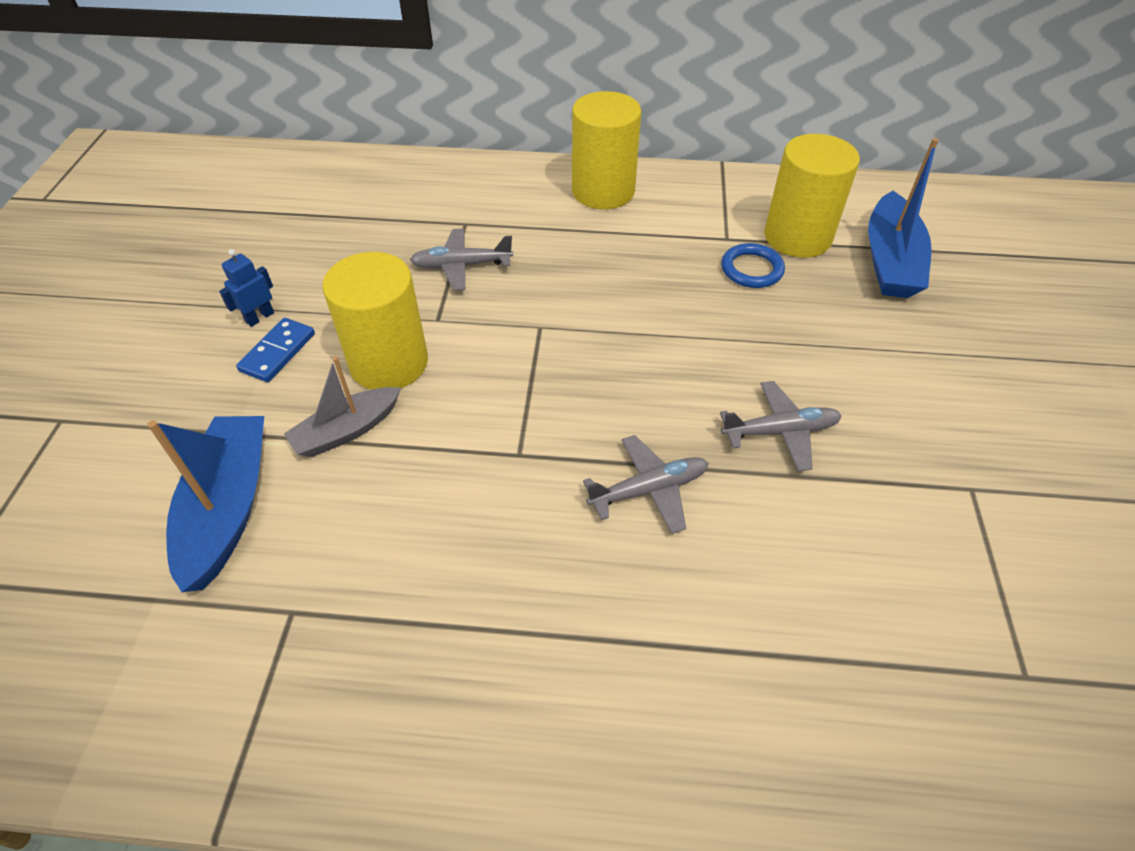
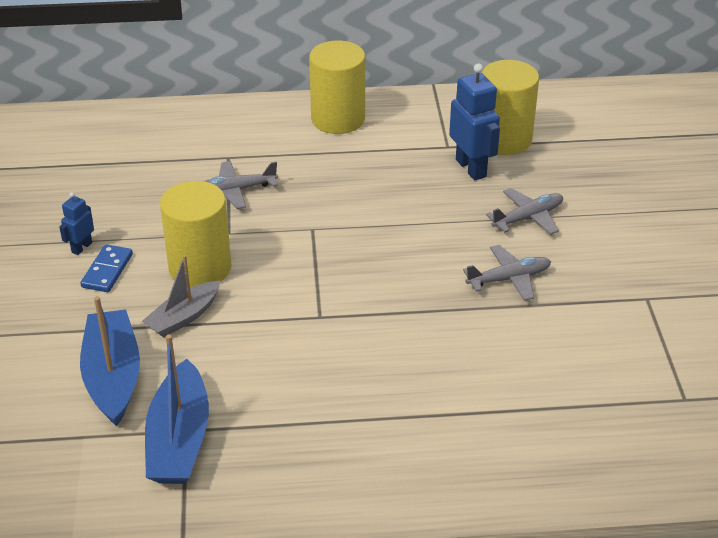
camera: 10 degrees left, 10 degrees down
(649, 490) = (421, 327): grey plane -> grey plane (528, 218)
(751, 269) = (471, 168): blue ring -> blue robot
(890, 261) = (579, 150): blue boat -> blue boat (179, 439)

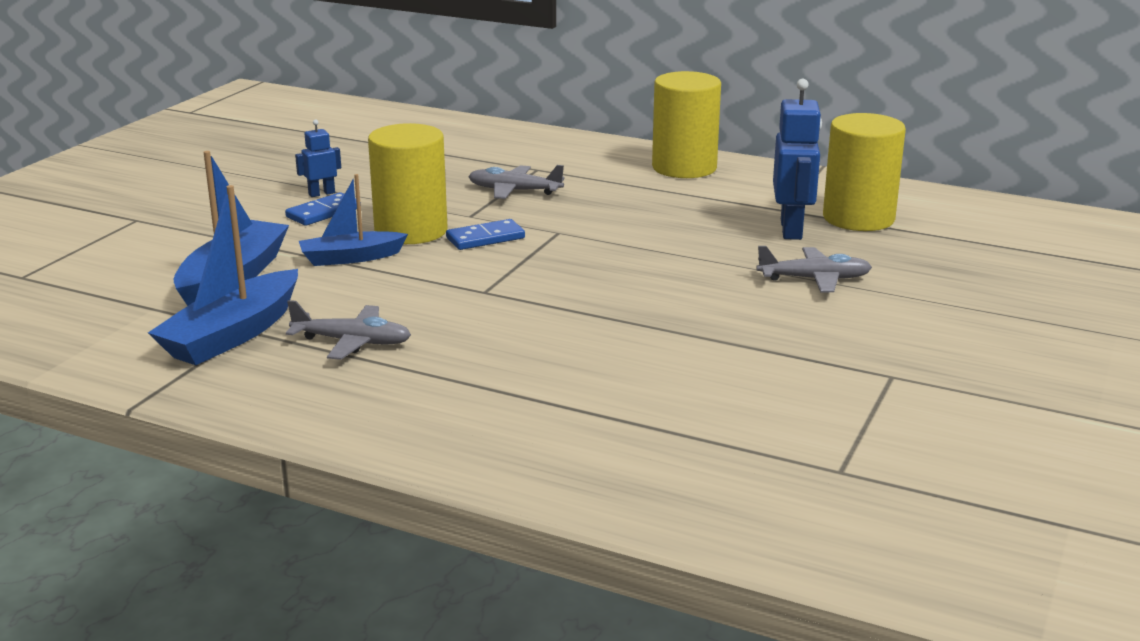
camera: 30 degrees right, 15 degrees down
(183, 317) = (351, 258): grey boat -> blue boat
(265, 255) = (485, 238): none -> blue domino
(509, 279) = (732, 318): grey plane -> grey plane (352, 342)

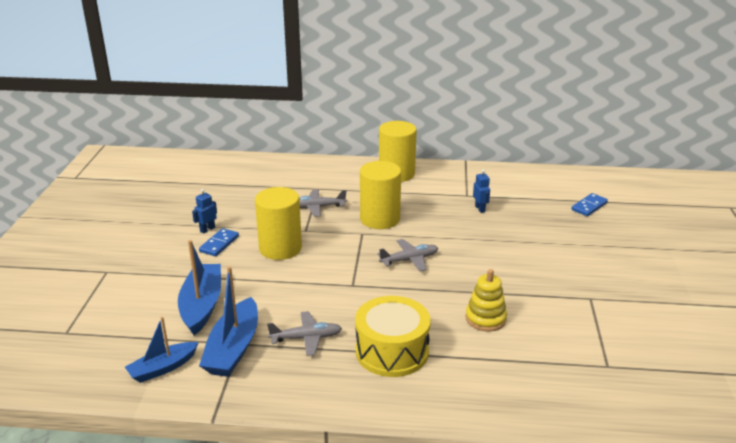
camera: 20 degrees left, 5 degrees up
(351, 258) = (260, 275): blue boat -> blue boat (163, 368)
(473, 382) = (392, 351): none -> yellow drum
(485, 238) = (326, 245): blue domino -> blue domino (589, 206)
(670, 369) = (485, 318): none -> yellow stacking toy
(791, 230) = (480, 209): blue robot -> blue robot, size x0.53
(815, 279) = (513, 241): grey plane -> grey plane (409, 260)
(858, 218) = (507, 194): yellow cylinder -> yellow cylinder (380, 219)

